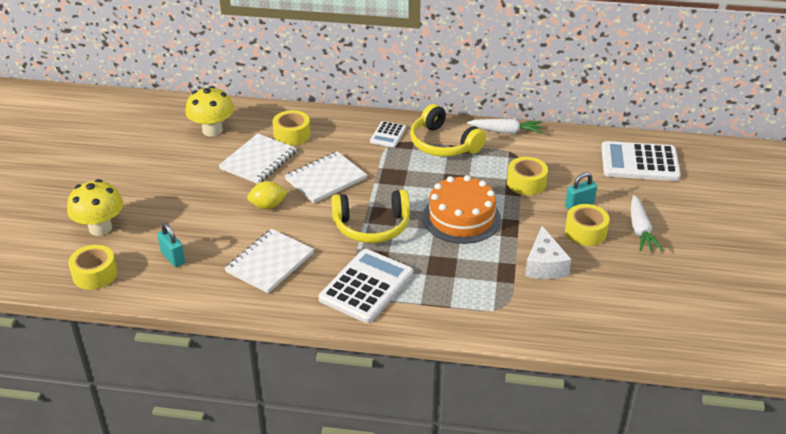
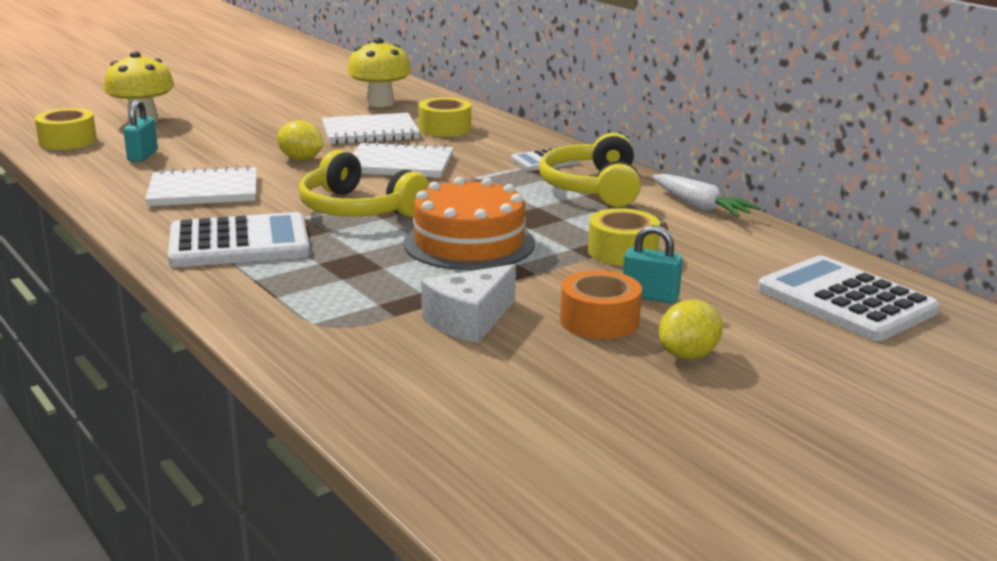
camera: 45 degrees right, 15 degrees down
(585, 232) = (599, 320): yellow tape -> orange tape
(640, 230) = (688, 355): white carrot -> yellow lemon

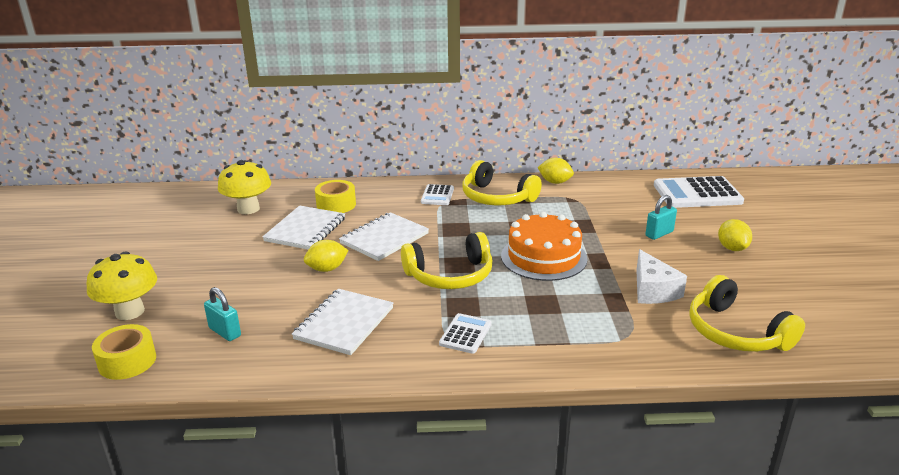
camera: 55 degrees left, 5 degrees up
(239, 243) = (465, 334): white calculator -> white calculator, size x0.52
(419, 394) = (735, 332): none -> yellow headphones
(599, 320) = (678, 256): orange tape -> none
(622, 251) = (596, 221): yellow tape -> none
(700, 207) = (555, 182): white carrot -> yellow lemon

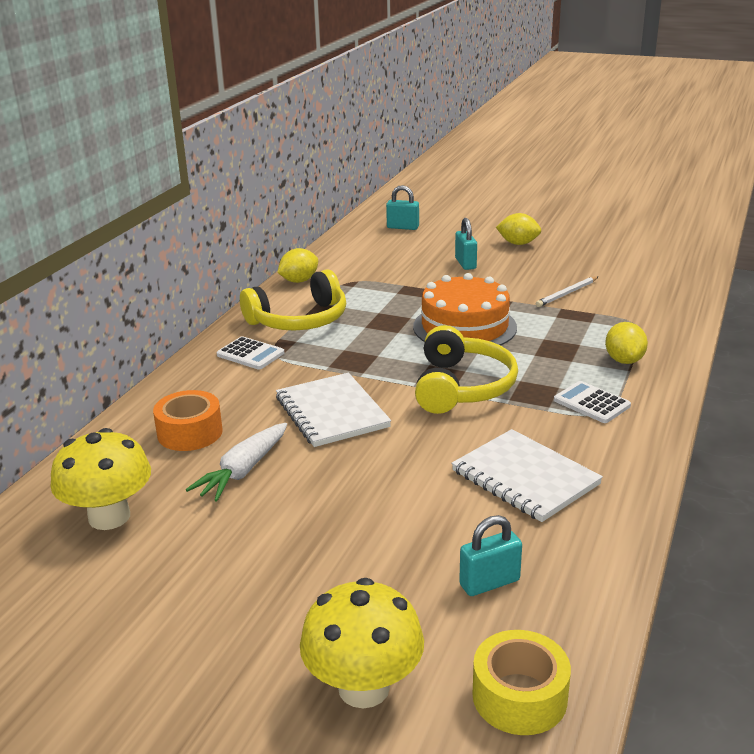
camera: 65 degrees left, 0 degrees up
(305, 230) = (243, 471): white notebook -> white carrot
(327, 269) = (377, 470): yellow lemon -> yellow lemon (624, 360)
(336, 205) = (190, 432): yellow tape -> orange tape
(653, 290) = (567, 294): white cheese -> white pencil
(697, 194) = (403, 227): white calculator -> turquoise padlock
(735, 332) = (654, 281): yellow headphones -> none

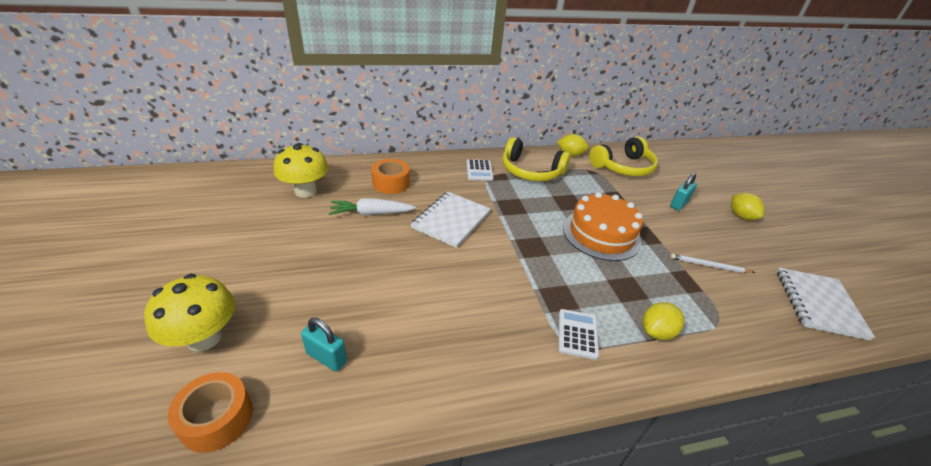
camera: 50 degrees right, 10 degrees up
(403, 227) = (683, 163): turquoise padlock -> none
(462, 387) = (530, 260): yellow headphones -> yellow headphones (623, 167)
(519, 696) = (217, 418): yellow tape -> orange tape
(525, 478) = (453, 332): white notebook -> white notebook (819, 304)

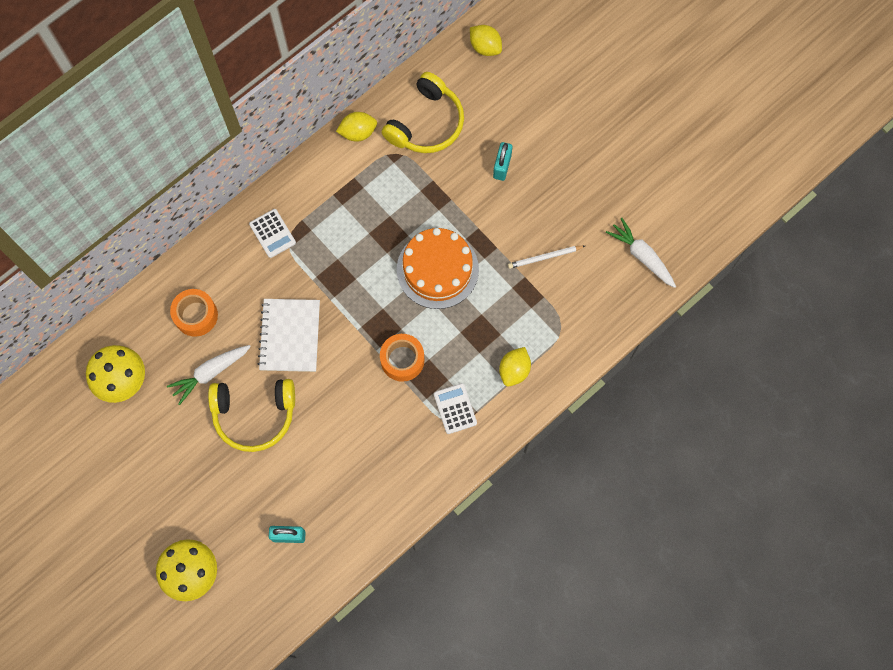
camera: 25 degrees left, 35 degrees up
(217, 418) = (256, 613): orange tape -> orange tape (402, 360)
(531, 171) = (328, 199): yellow headphones -> yellow headphones (254, 415)
(741, 216) = (568, 151): yellow lemon -> yellow lemon (485, 47)
(819, 304) = (641, 256): white notebook -> white carrot

